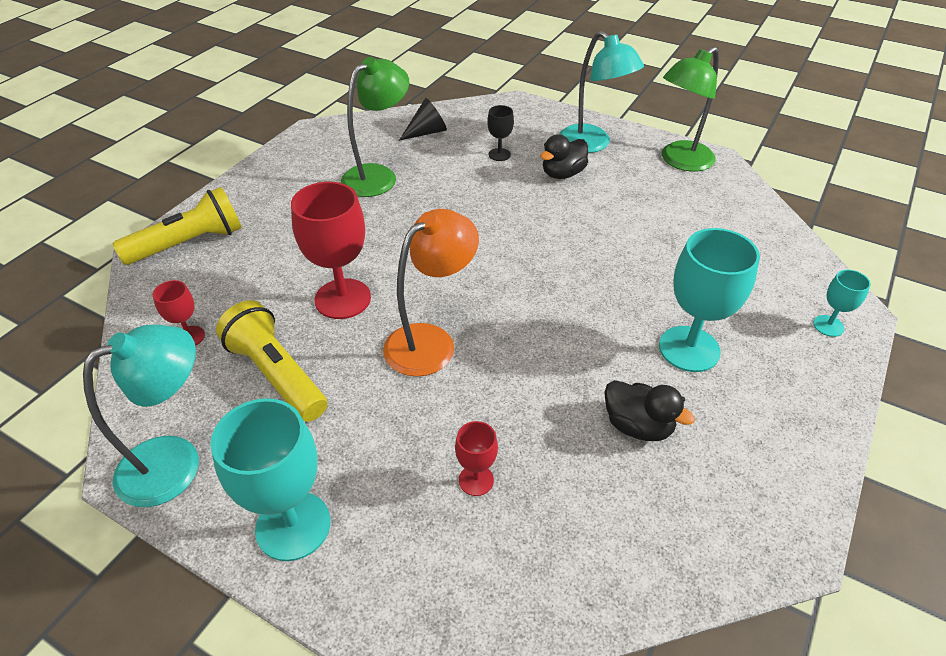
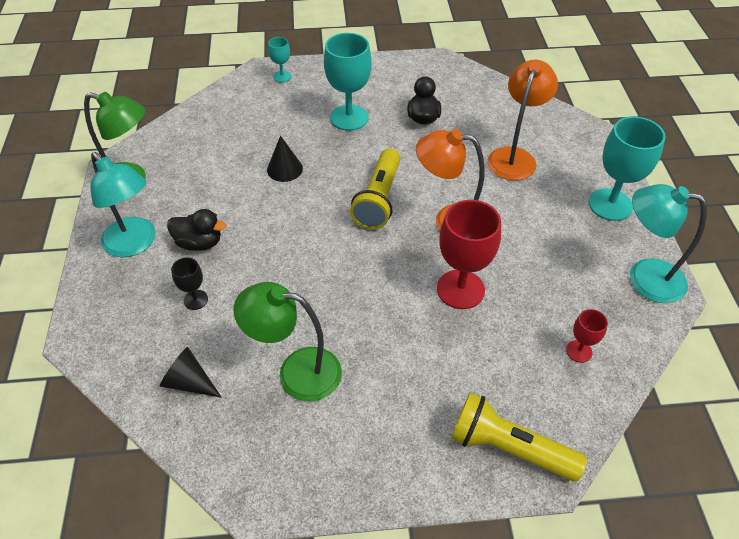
camera: 125 degrees left, 5 degrees up
(277, 374) = (549, 277): yellow flashlight -> yellow flashlight (378, 199)
(476, 480) = (514, 157): red goblet -> orange lamp
(592, 144) = (135, 244): turquoise lamp -> turquoise lamp turned 120 degrees clockwise
(625, 256) = (284, 169): none -> black cone

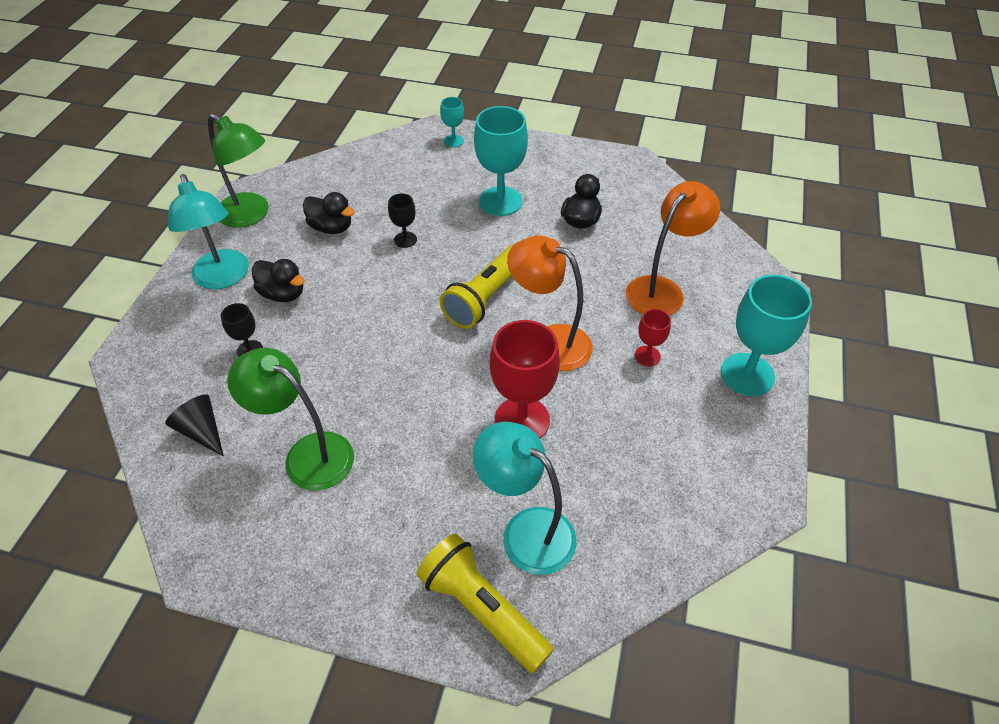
camera: 20 degrees right, 0 degrees up
(213, 175) = (331, 227): none -> black duck
(284, 169) = (405, 239): black cone -> black goblet
(579, 351) = (618, 530): red goblet -> red goblet (647, 356)
(644, 277) = (743, 471): turquoise lamp -> turquoise lamp (526, 531)

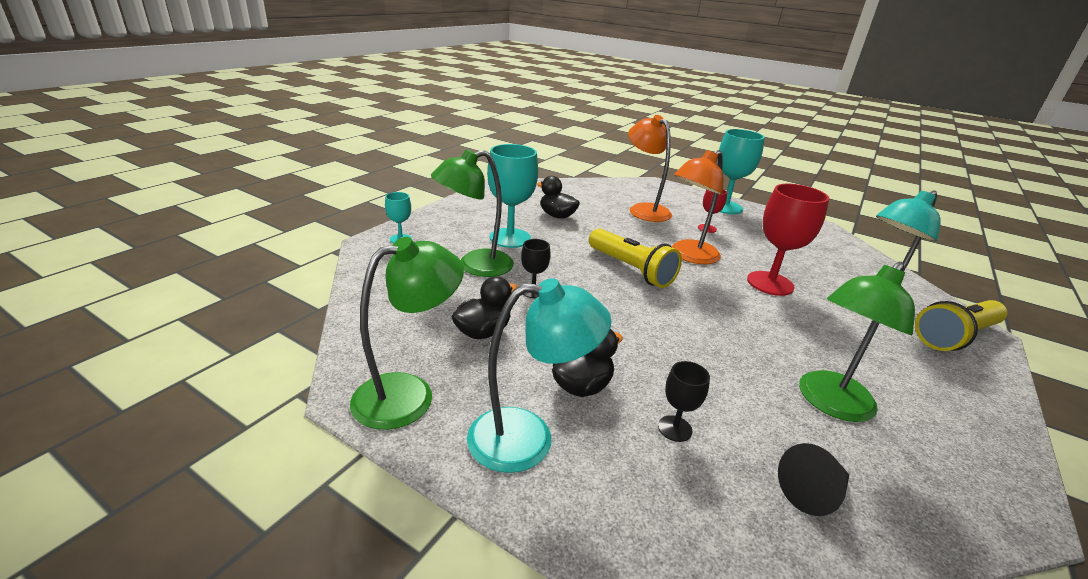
camera: 75 degrees left, 20 degrees down
(430, 195) = (475, 266): none -> green lamp

